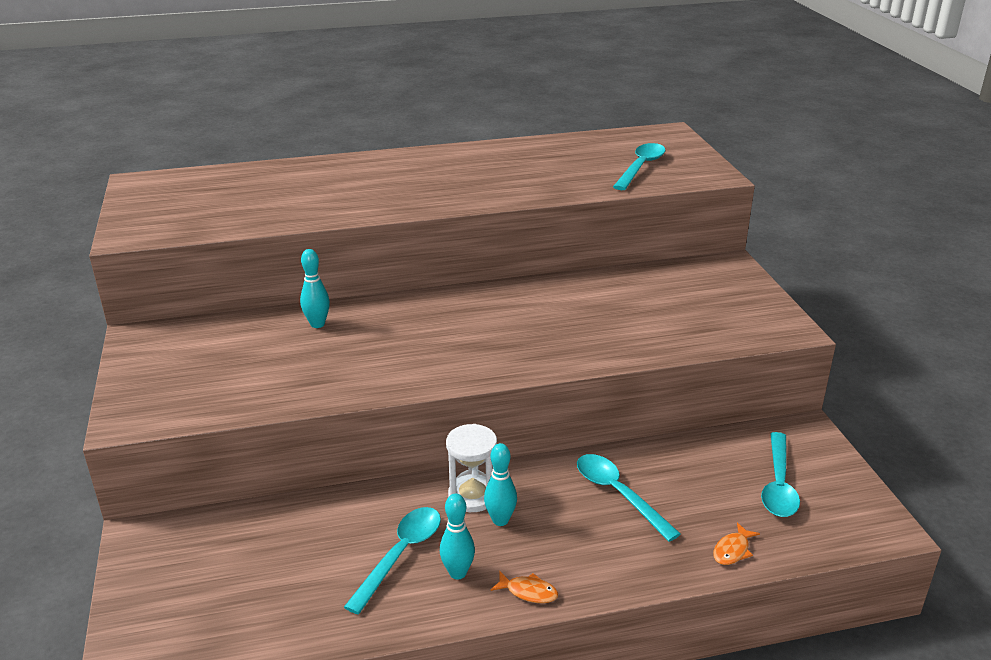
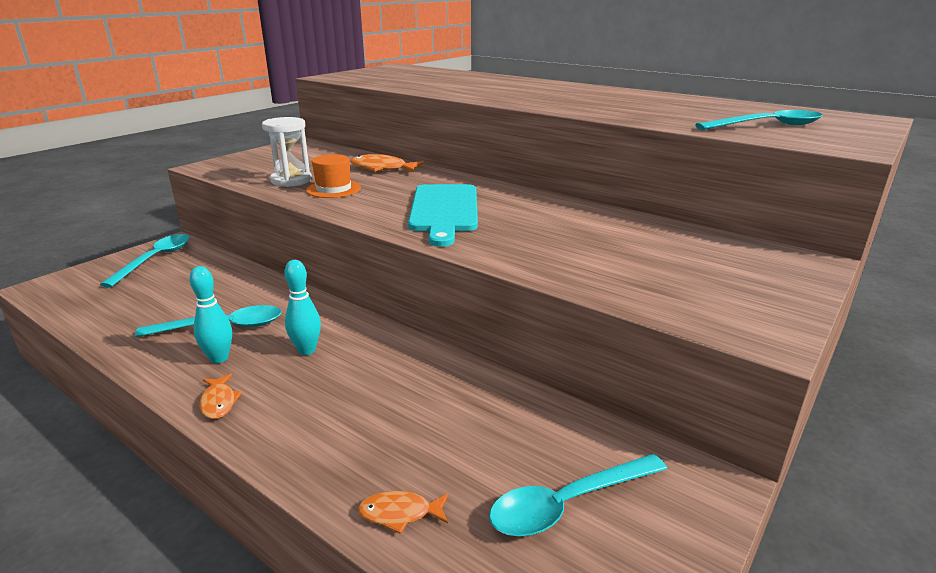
camera: 50 degrees right, 5 degrees down
(317, 324) = (382, 169): turquoise bowling pin -> orange fish
(338, 370) = (333, 189): none -> orange hat
(472, 496) = (326, 326): white hourglass -> white hourglass (291, 180)
(476, 340) = (444, 211): none -> turquoise cutting board
(619, 494) = (411, 395): turquoise spoon -> turquoise spoon (155, 259)

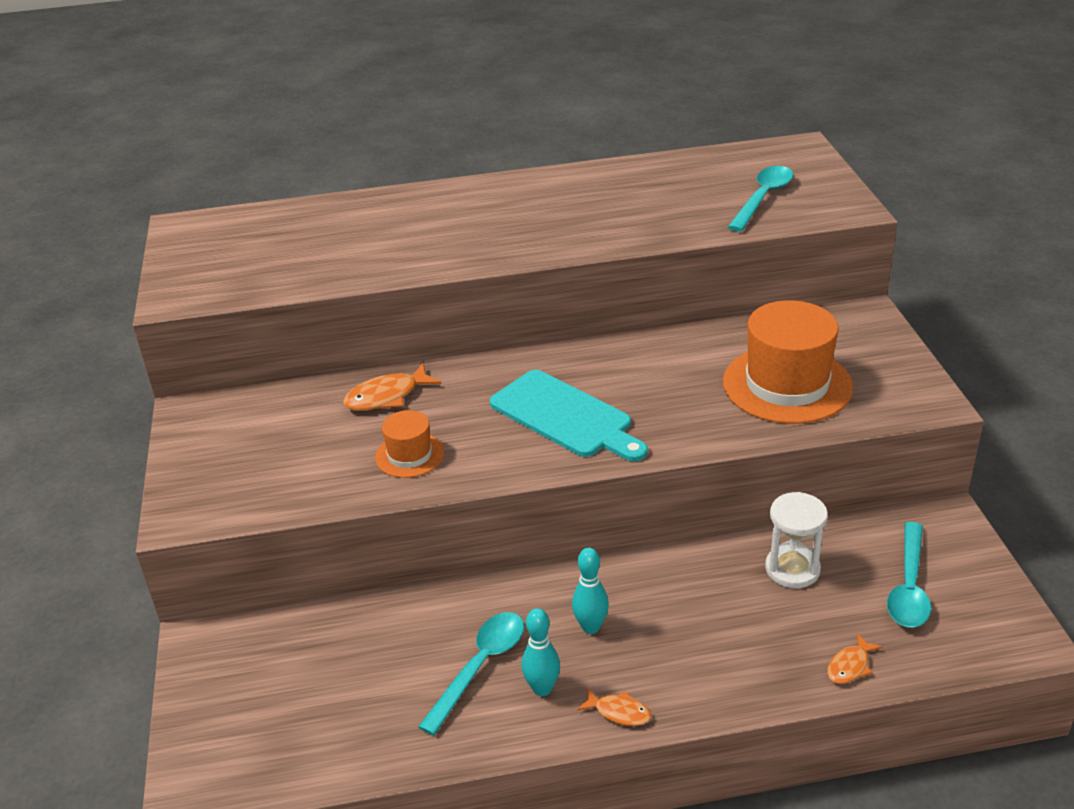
camera: 45 degrees left, 10 degrees up
(155, 259) = (232, 670): turquoise spoon -> none
(291, 180) = (337, 472): white hourglass -> white hourglass (792, 569)
(636, 263) = (787, 384): none -> orange hat

